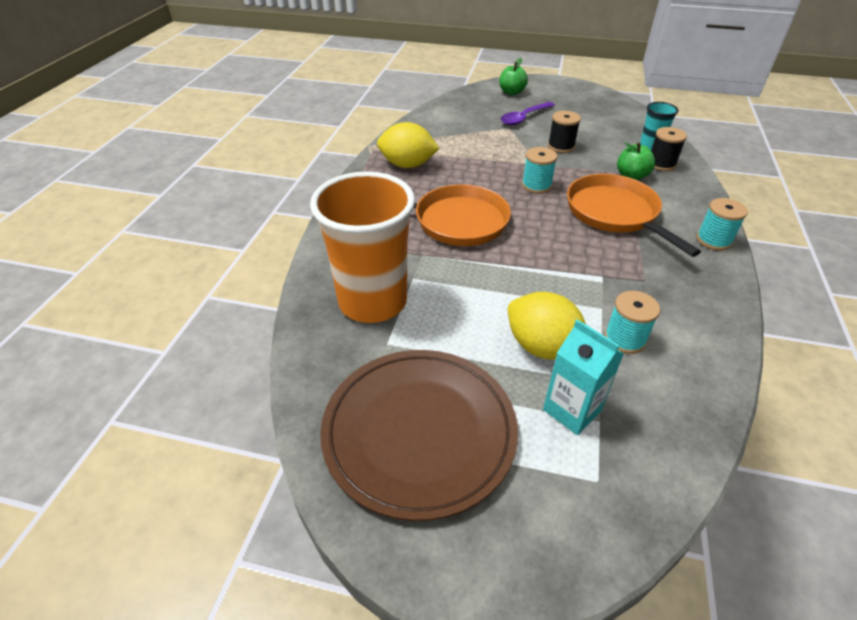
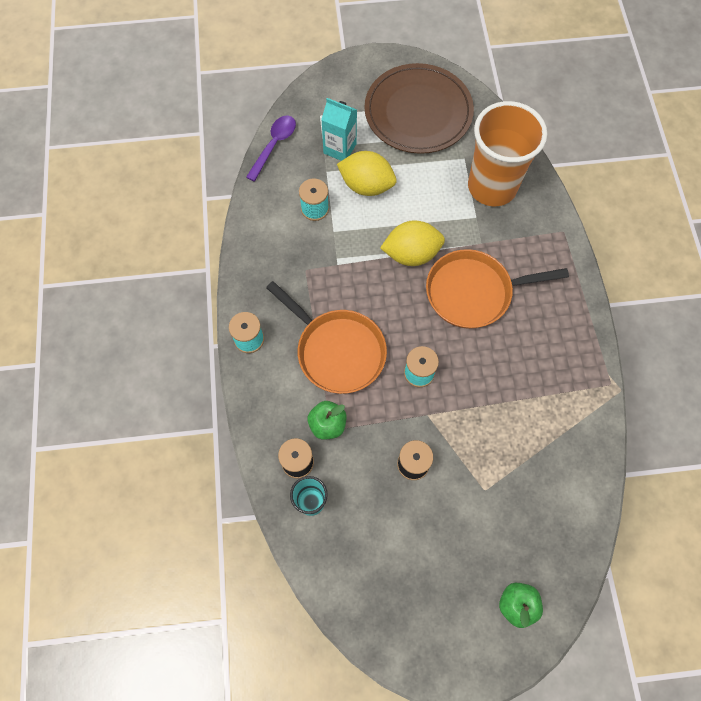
camera: 160 degrees right, 25 degrees up
(407, 165) = (559, 366): yellow lemon -> yellow lemon (411, 254)
(524, 118) = (475, 525): purple spoon -> purple spoon (274, 145)

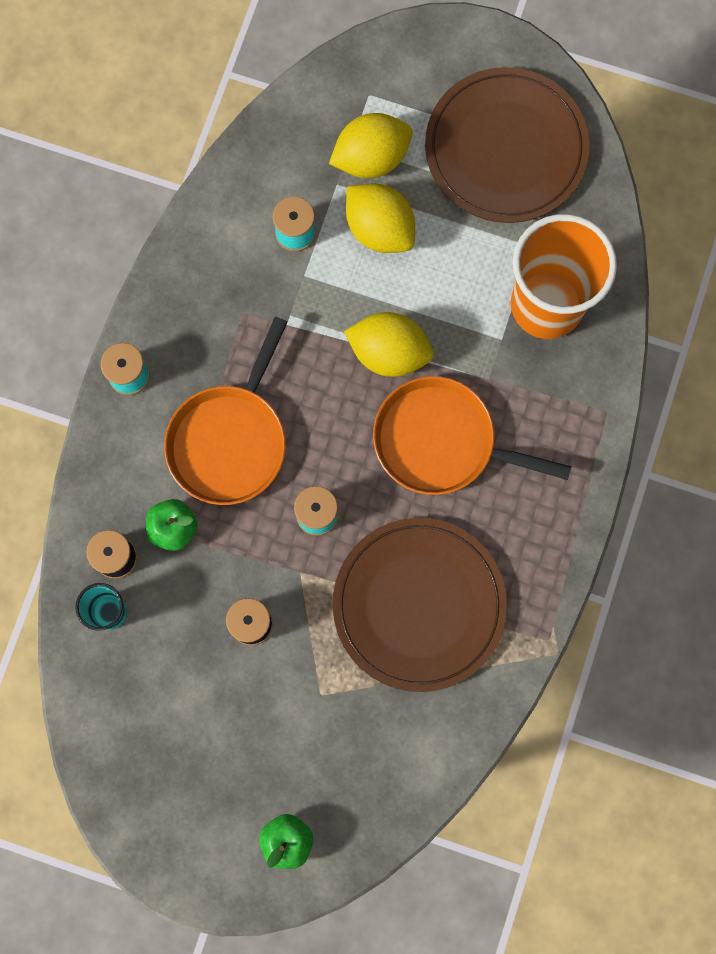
camera: 25 degrees right, 10 degrees up
(274, 145) = (285, 115): purple spoon -> none
(337, 351) = (230, 440): orange pan -> orange pan turned 45 degrees clockwise
(340, 148) = (371, 158): turquoise carton -> yellow lemon
(516, 400) = (419, 605): none -> brown plate

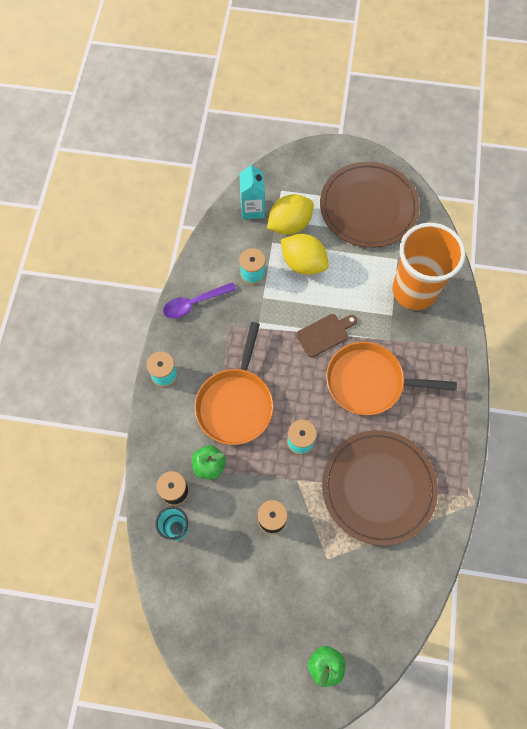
camera: 10 degrees left, 10 degrees down
(195, 267) = (194, 303): none -> purple spoon
(316, 121) = (252, 209): none -> turquoise carton
(389, 352) = (325, 334): yellow lemon -> brown cutting board

